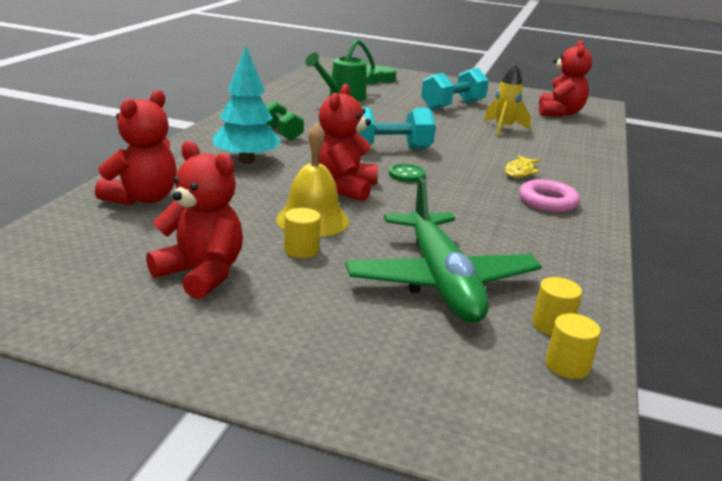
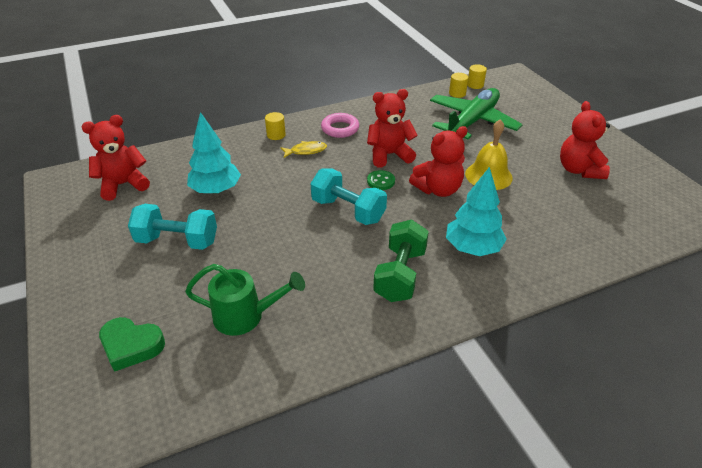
camera: 130 degrees left, 15 degrees up
(143, 198) = (580, 239): red teddy bear -> red teddy bear (389, 155)
(282, 133) = (400, 274): green dumbbell -> green dumbbell, size x1.55
(301, 250) = (516, 161): yellow cylinder -> yellow cylinder (276, 135)
(503, 129) = (216, 190): yellow rocket -> turquoise tree

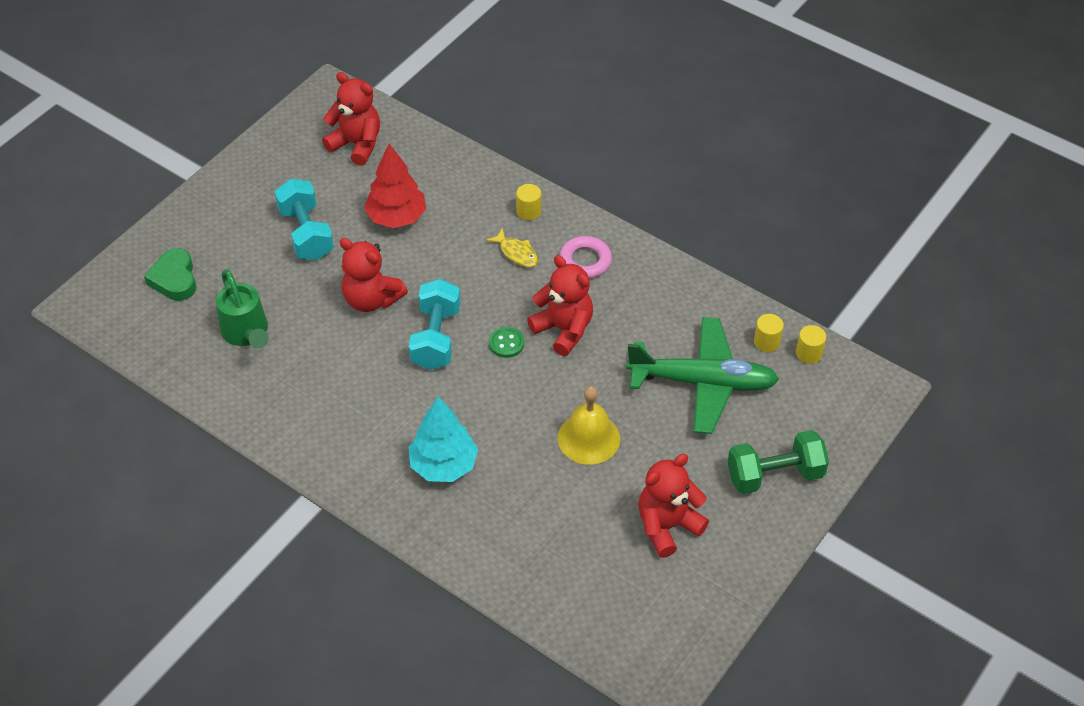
camera: 60 degrees right, 10 degrees up
(216, 190) = (397, 217): turquoise tree -> red tree
(400, 274) = (366, 420): green dumbbell -> green dumbbell (774, 475)
(438, 189) = (527, 400): red teddy bear -> red teddy bear (371, 299)

